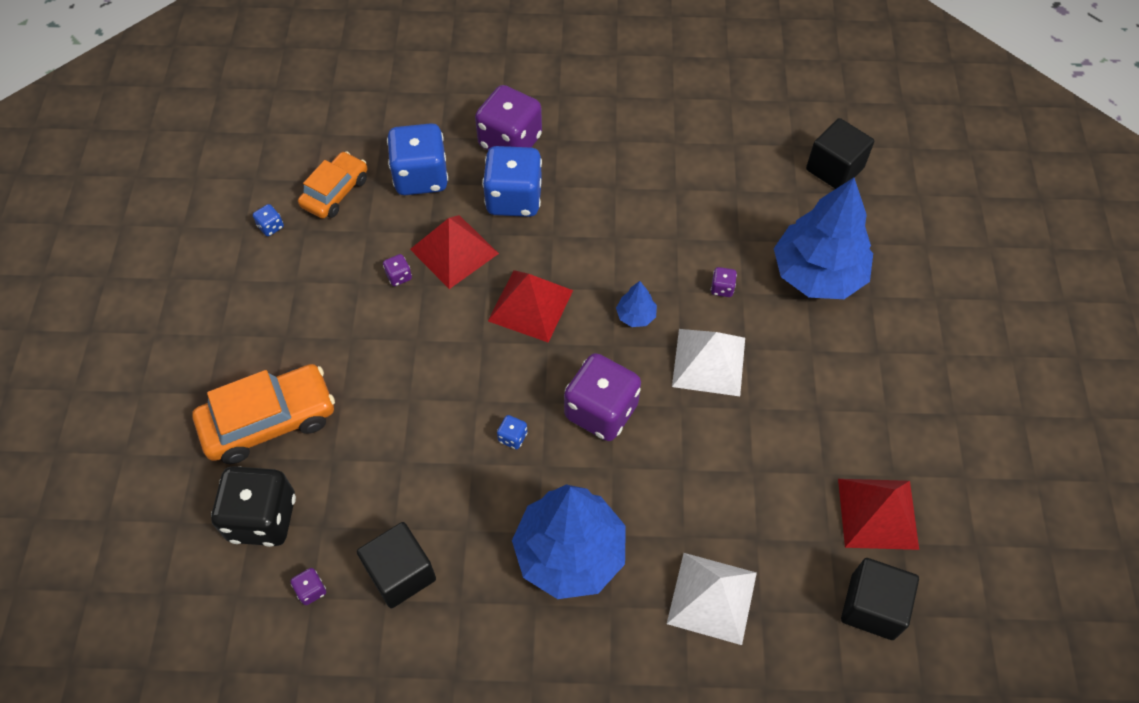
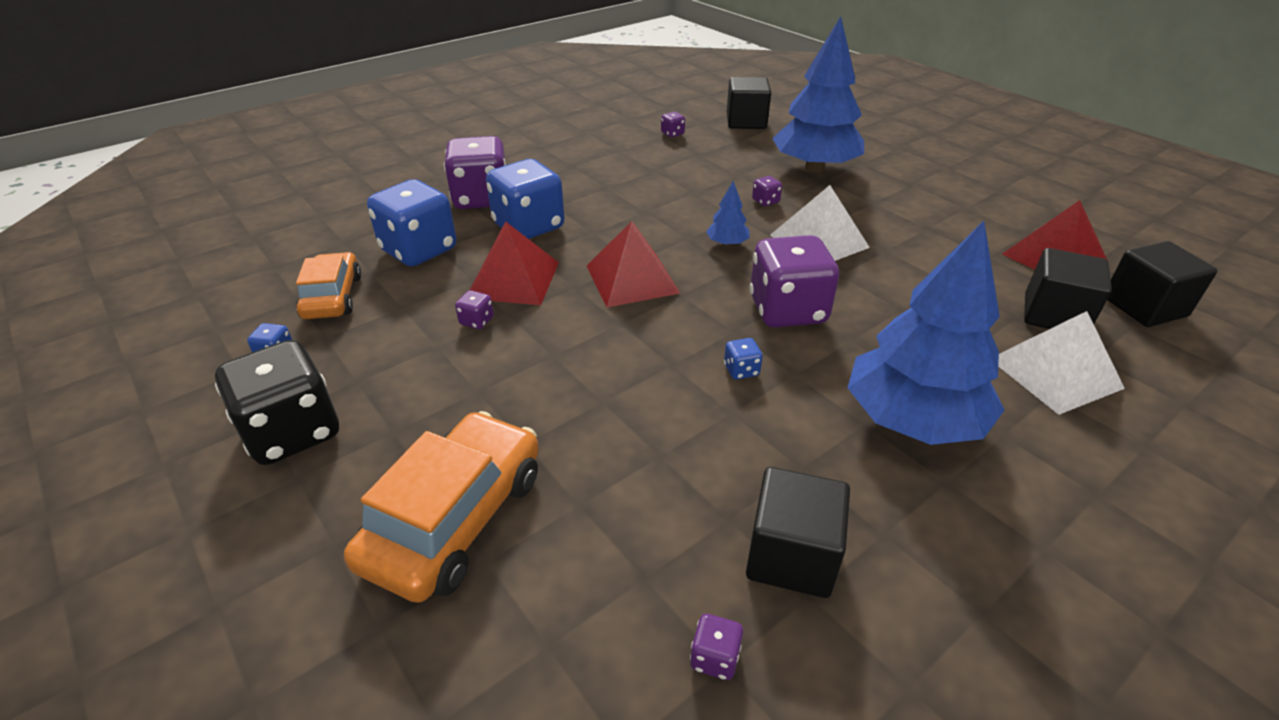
camera: 40 degrees left, 20 degrees down
(262, 518) = (557, 626): black dice -> black dice (293, 432)
(745, 146) = (672, 134): none -> purple dice
(788, 559) = (1054, 315): none -> black cube

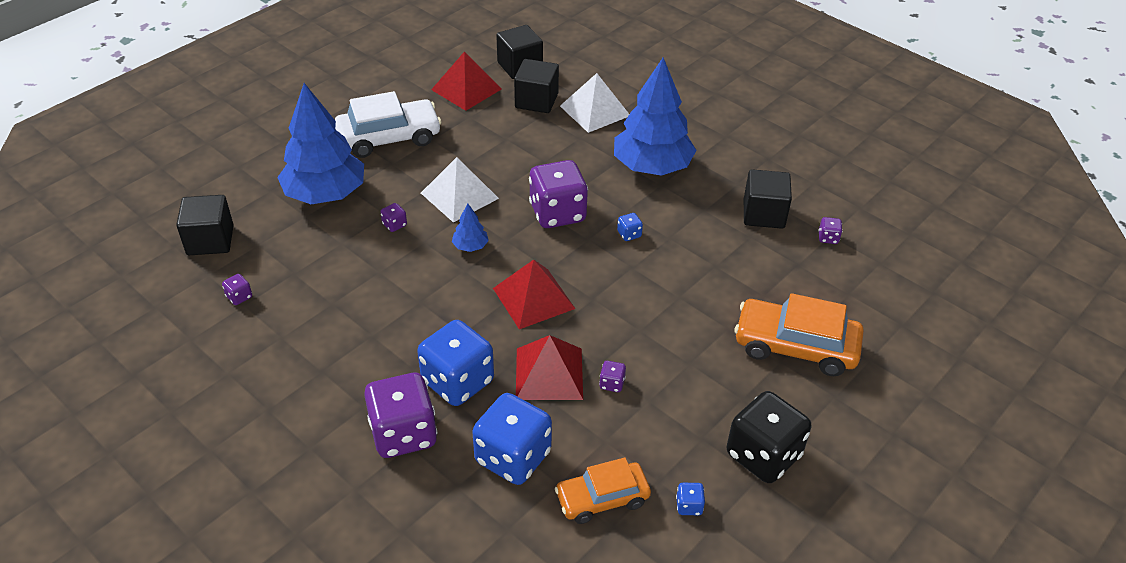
camera: 100 degrees left, 5 degrees up
(922, 201) = (389, 137): none -> white car

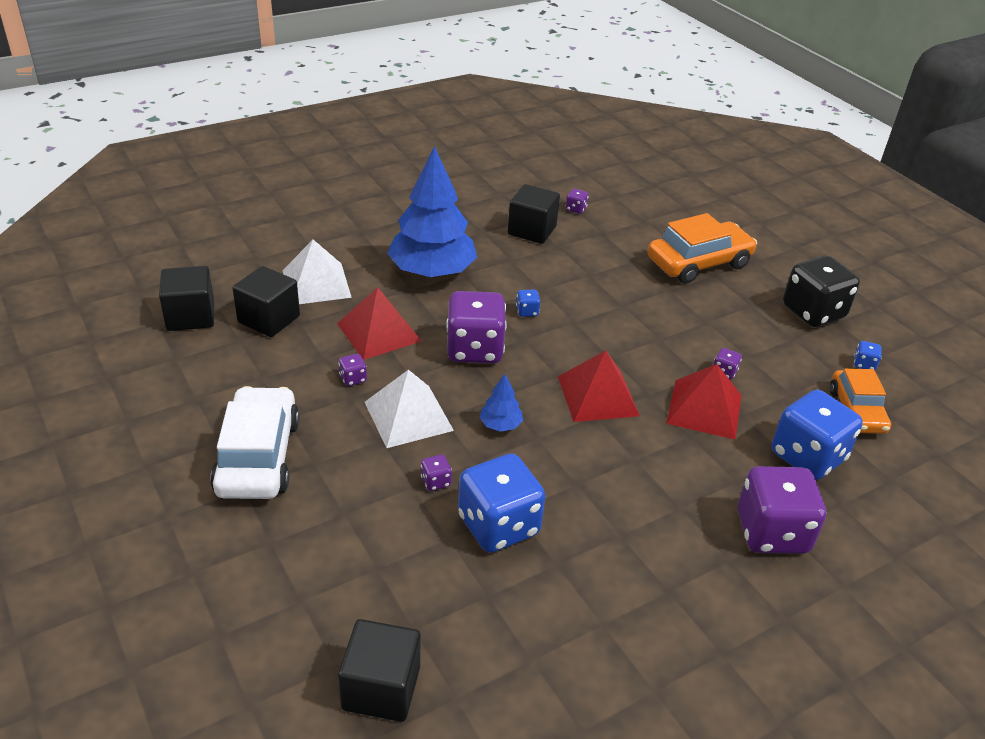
camera: 75 degrees left, 5 degrees down
(239, 297) = (514, 663): purple dice -> purple dice (353, 378)
(325, 194) = (341, 540): blue tree -> none
(457, 381) = (704, 476): blue dice -> blue dice (498, 525)
(466, 89) = (203, 368): red pyramid -> red pyramid (379, 332)
(795, 346) = (698, 262): orange car -> orange car turned 150 degrees counterclockwise

